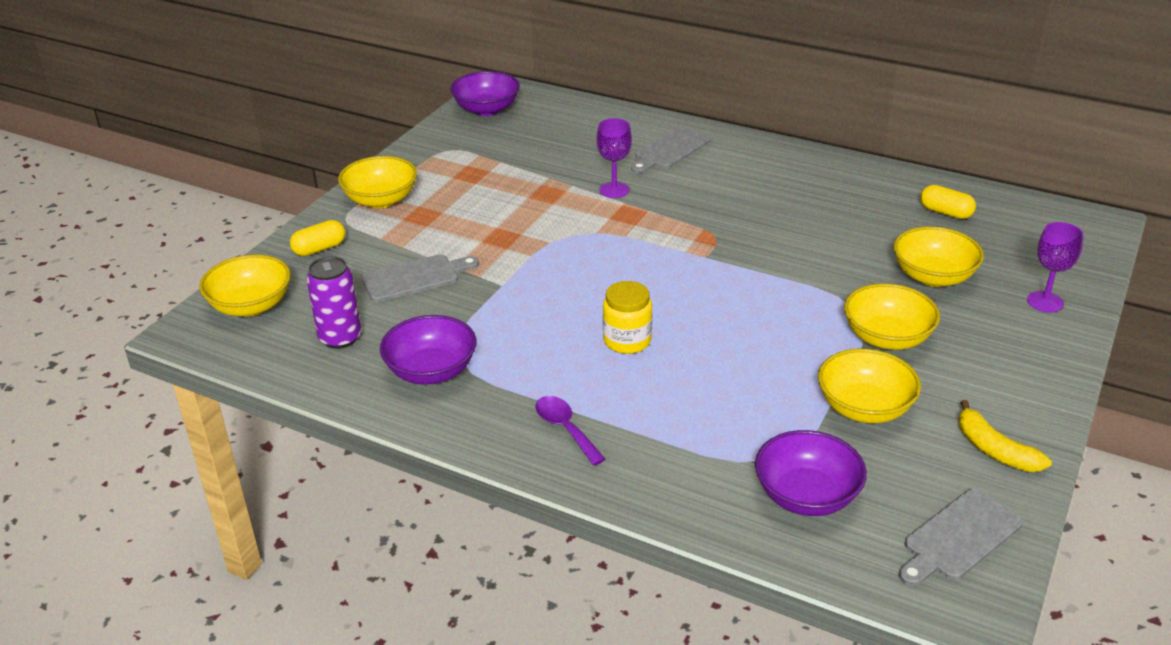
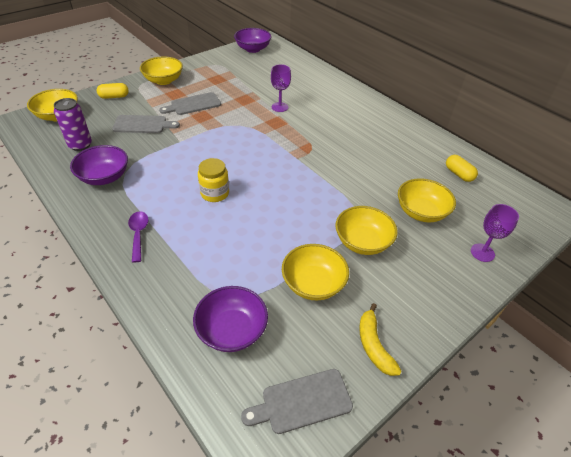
camera: 20 degrees right, 10 degrees up
(670, 150) = (327, 93): grey cutting board -> grey cutting board (193, 104)

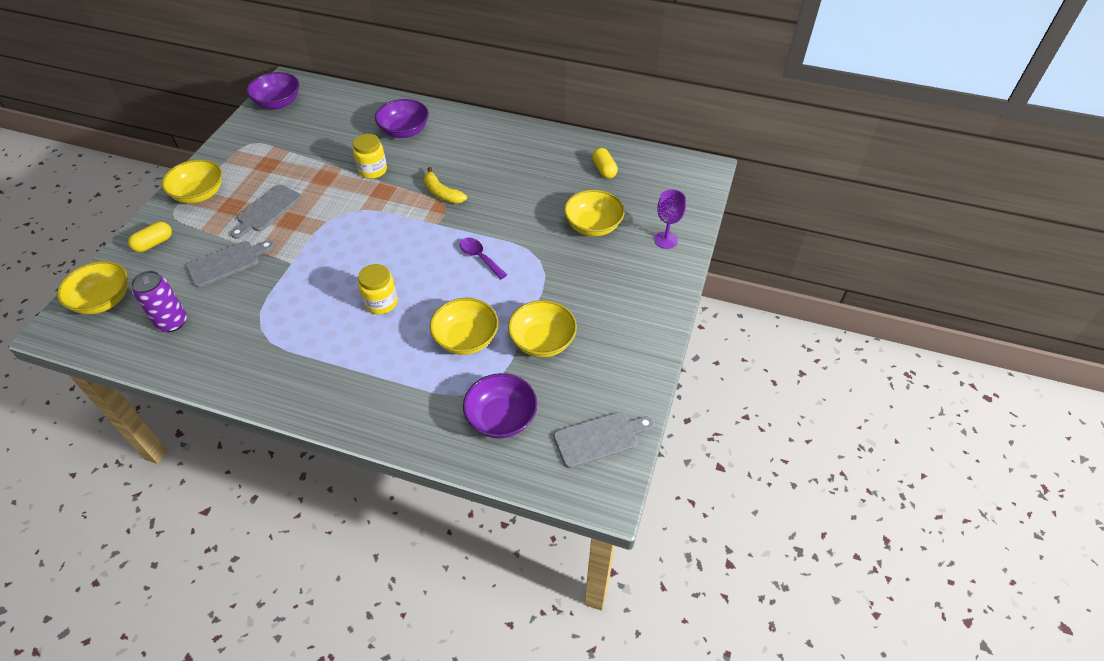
camera: 30 degrees left, 5 degrees up
(104, 177) = (240, 344): purple bowl -> purple bowl (404, 131)
(138, 234) = (337, 382): purple spoon -> purple spoon (479, 257)
(279, 107) = (373, 170): purple goblet -> yellow jar
(302, 402) = (599, 438): grey cutting board -> grey cutting board turned 150 degrees counterclockwise
(362, 242) = (560, 281): yellow bowl -> yellow bowl (466, 339)
(374, 345) = (626, 365): yellow banana -> yellow banana (442, 193)
(458, 174) = (604, 170): yellow capsule -> yellow capsule turned 45 degrees clockwise

